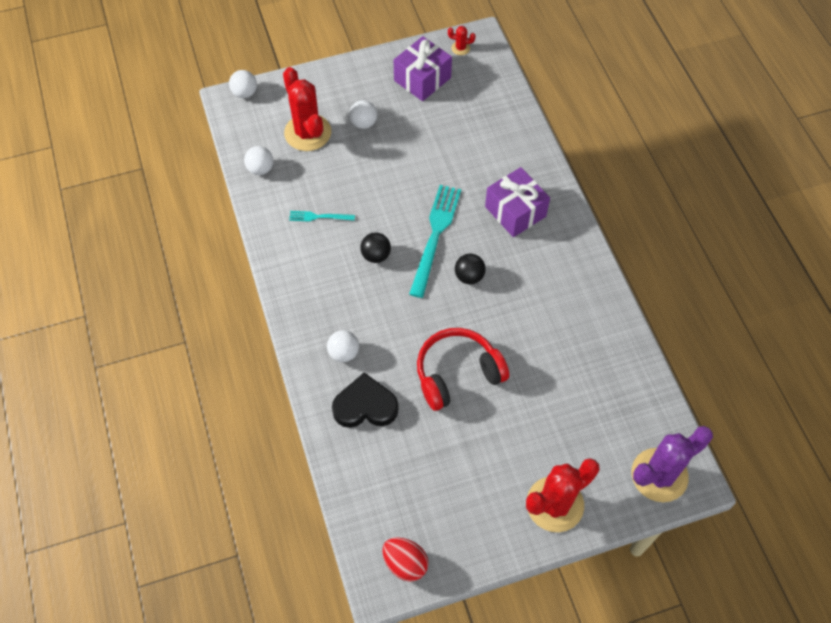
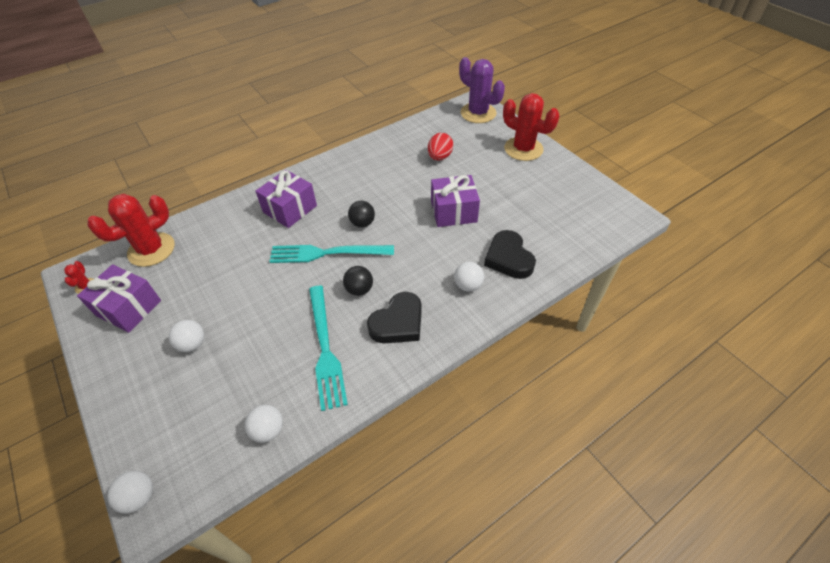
camera: 105 degrees left, 10 degrees down
(307, 133) = (208, 396): red cactus -> red cactus (151, 250)
(319, 217) = (325, 349): turquoise fork -> turquoise fork, size x2.02
(323, 279) = (398, 323): none -> black heart
(405, 563) = (611, 207): red egg -> red egg (439, 157)
(457, 374) = (453, 211): red headphones -> purple gift

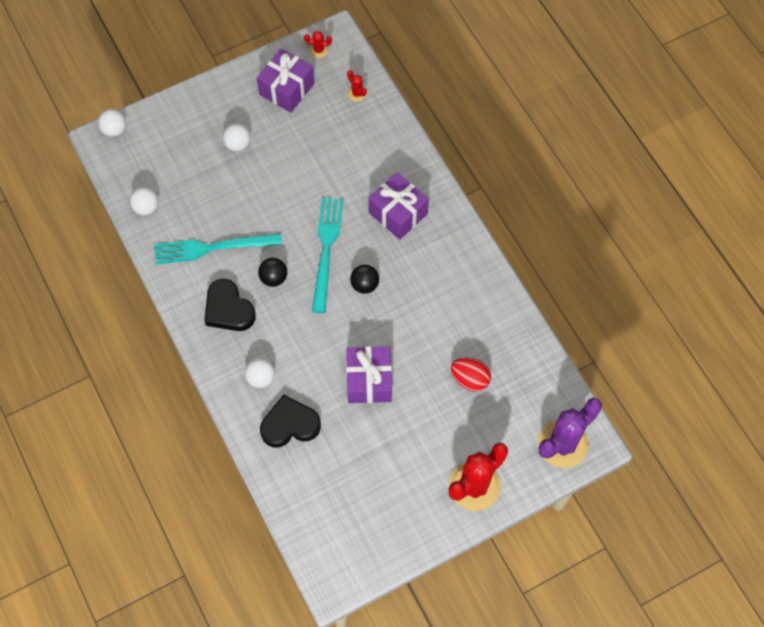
camera: 95 degrees right, 15 degrees up
(151, 250) = (357, 93): red cactus -> red cactus, size x0.42

